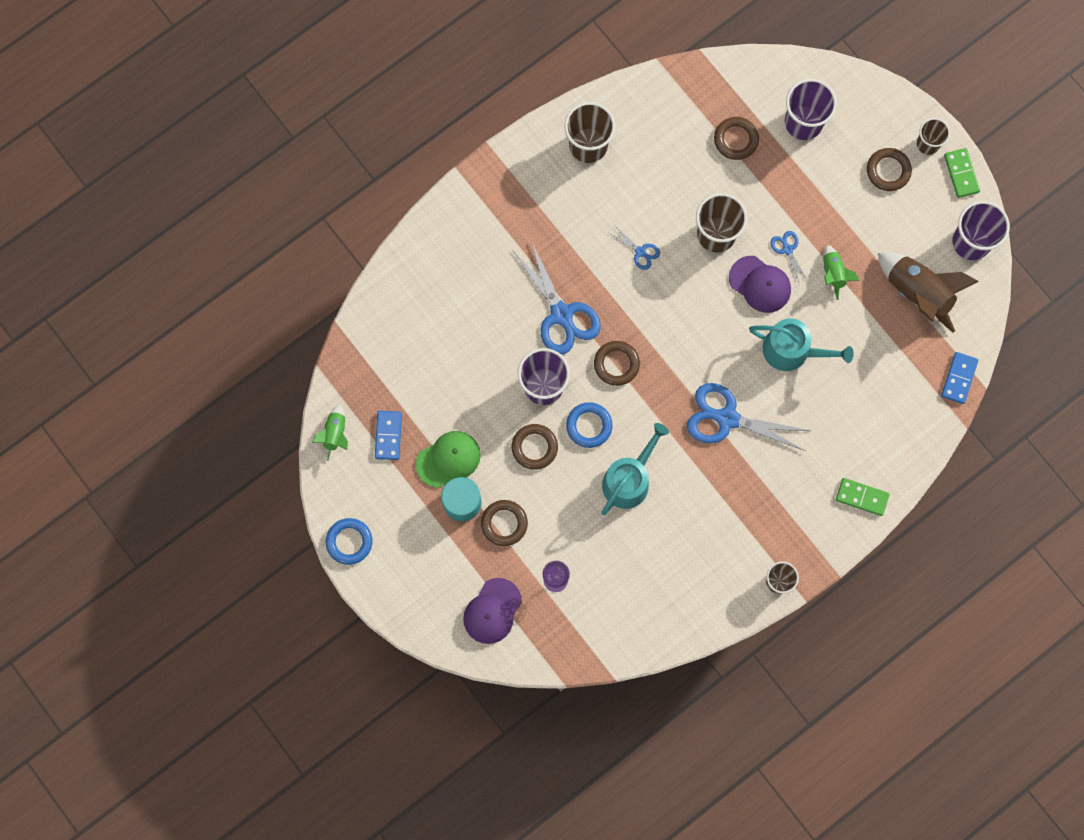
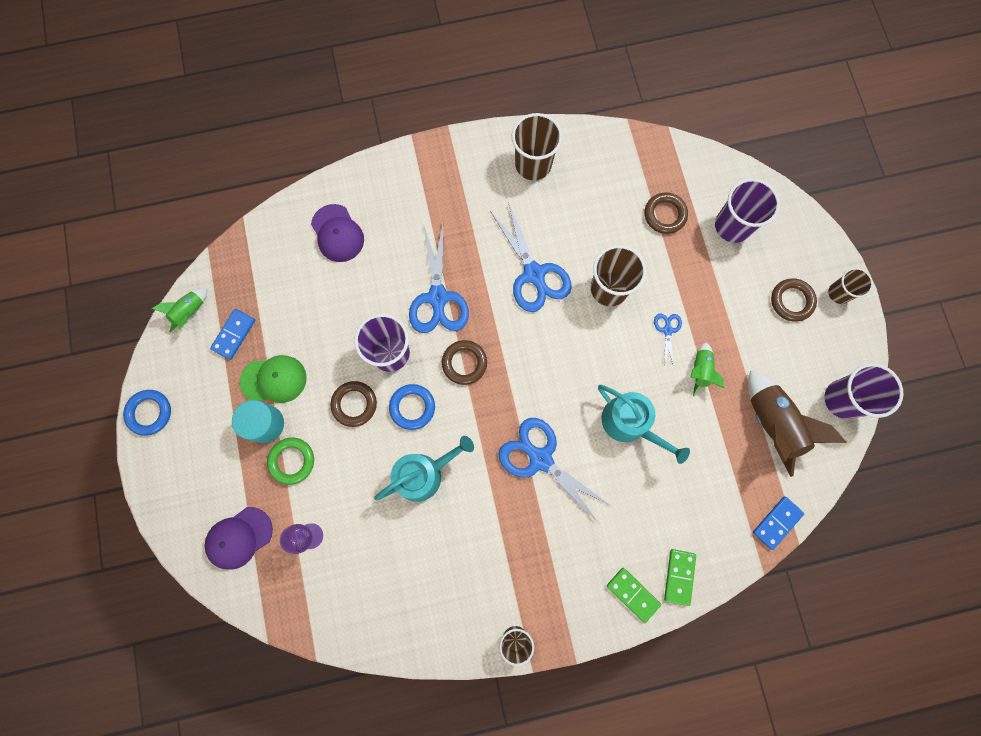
camera: 25 degrees right, 0 degrees up
(504, 523) = (292, 461): brown ring -> green ring
(640, 252) = (534, 274): blue scissors -> blue scissors, size x2.14
(760, 284) = (628, 350): purple cap -> purple cap (337, 233)
(961, 173) = (859, 333): green domino -> green domino (679, 576)

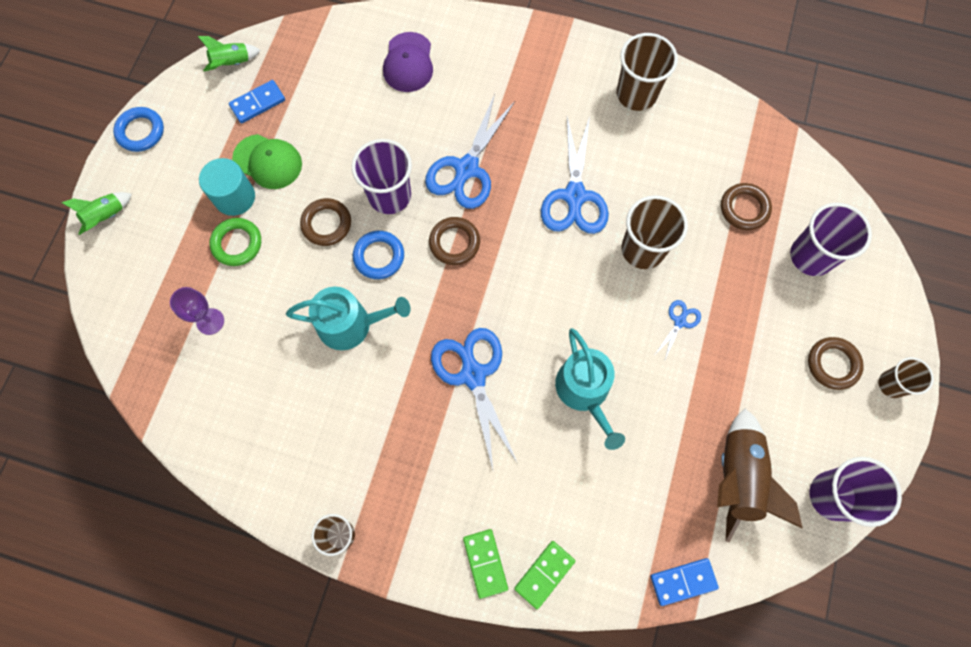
camera: 30 degrees right, 5 degrees down
(239, 538) = (146, 286): purple cap -> none
(700, 370) = (691, 380): green rocket -> green rocket (107, 216)

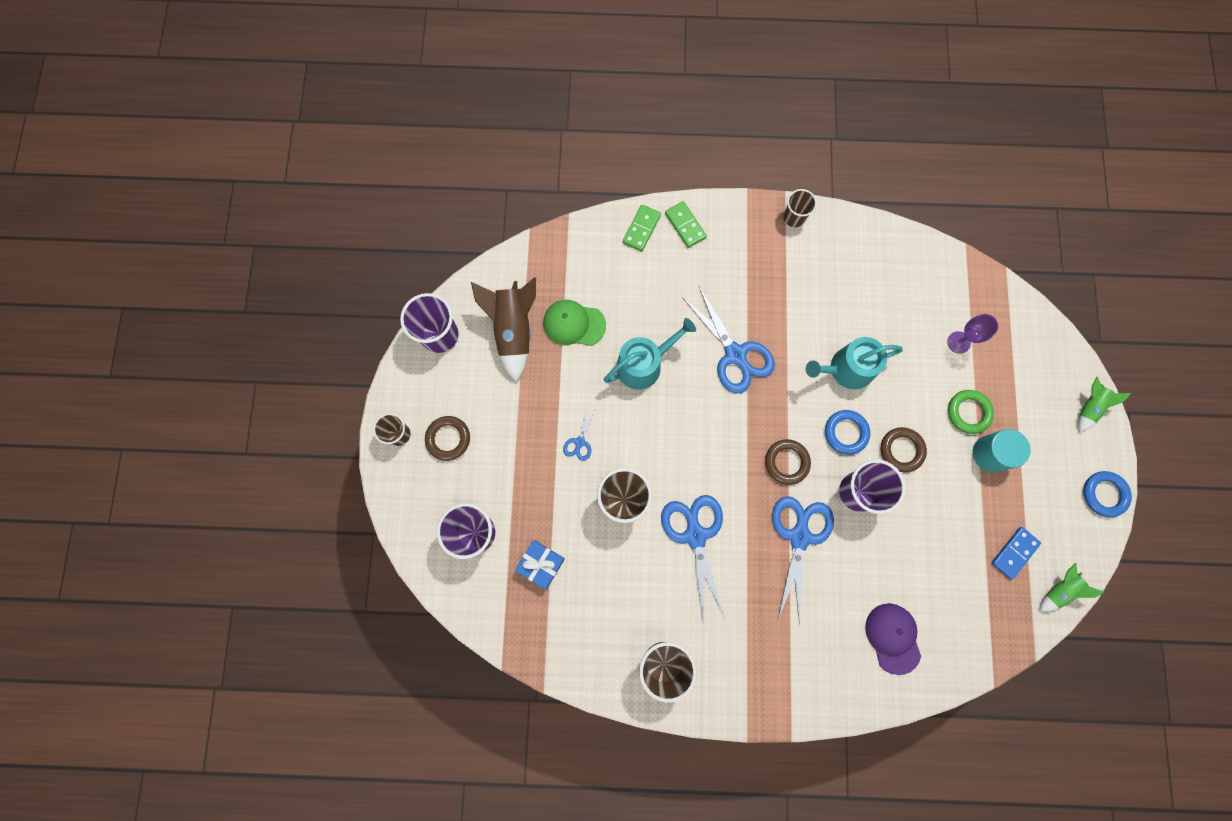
camera: 165 degrees right, 5 degrees up
(268, 162) = (978, 495): green cap -> green cap (574, 324)
(585, 391) = (644, 364): turquoise watering can -> turquoise watering can turned 90 degrees clockwise
(683, 581) = (542, 249): blue domino -> none
(744, 208) = (541, 564): brown ring -> blue gift

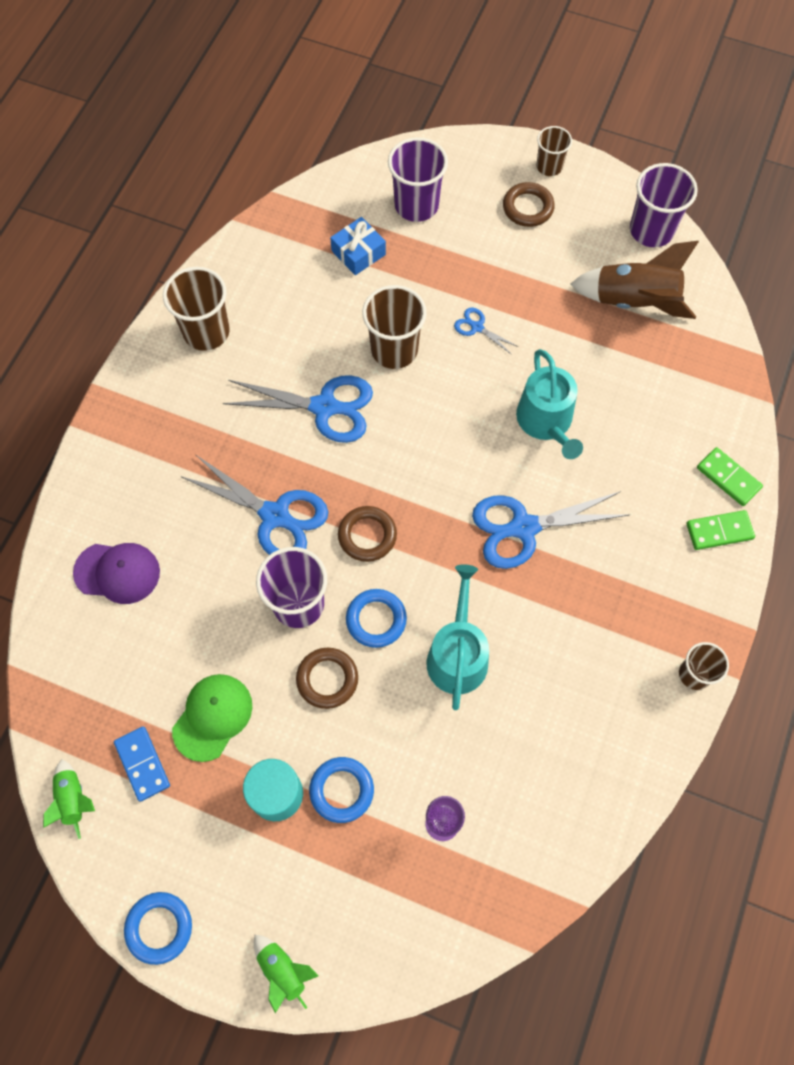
camera: 110 degrees right, 10 degrees down
(574, 324) = (622, 364): green cap -> green cap (212, 717)
(968, 412) = (341, 790): green ring -> blue ring

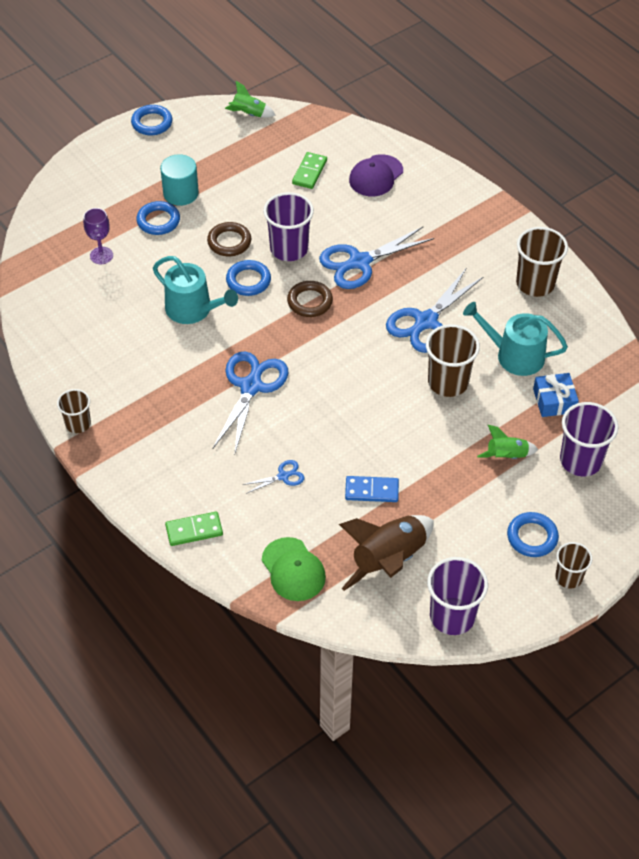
camera: 120 degrees right, 15 degrees down
(142, 764) = (245, 146): blue domino -> blue domino (371, 490)
(212, 717) = (248, 184): green cap -> green cap (293, 569)
(283, 970) = (87, 160): green rocket -> green rocket (507, 456)
(477, 327) = (434, 442): blue scissors -> blue scissors (283, 476)
(528, 208) = (532, 537): brown ring -> blue ring
(546, 422) = (322, 442): turquoise watering can -> turquoise watering can (514, 355)
(719, 531) = (159, 499): green domino -> green domino (309, 172)

